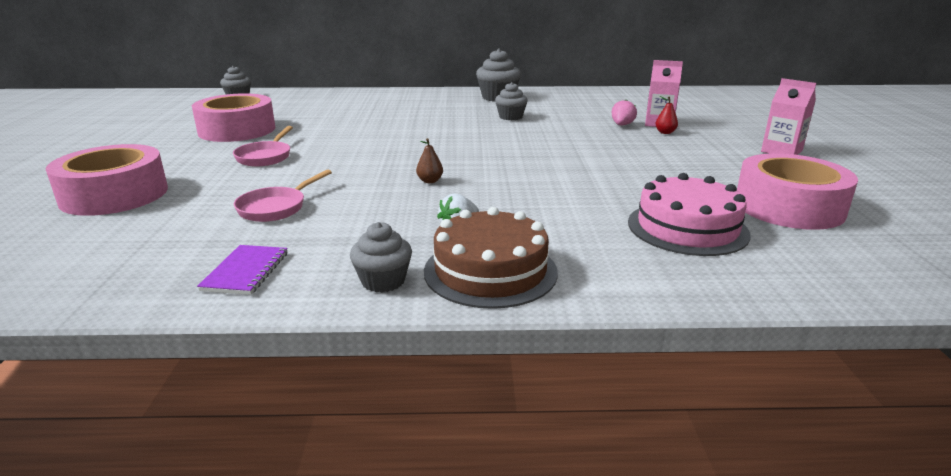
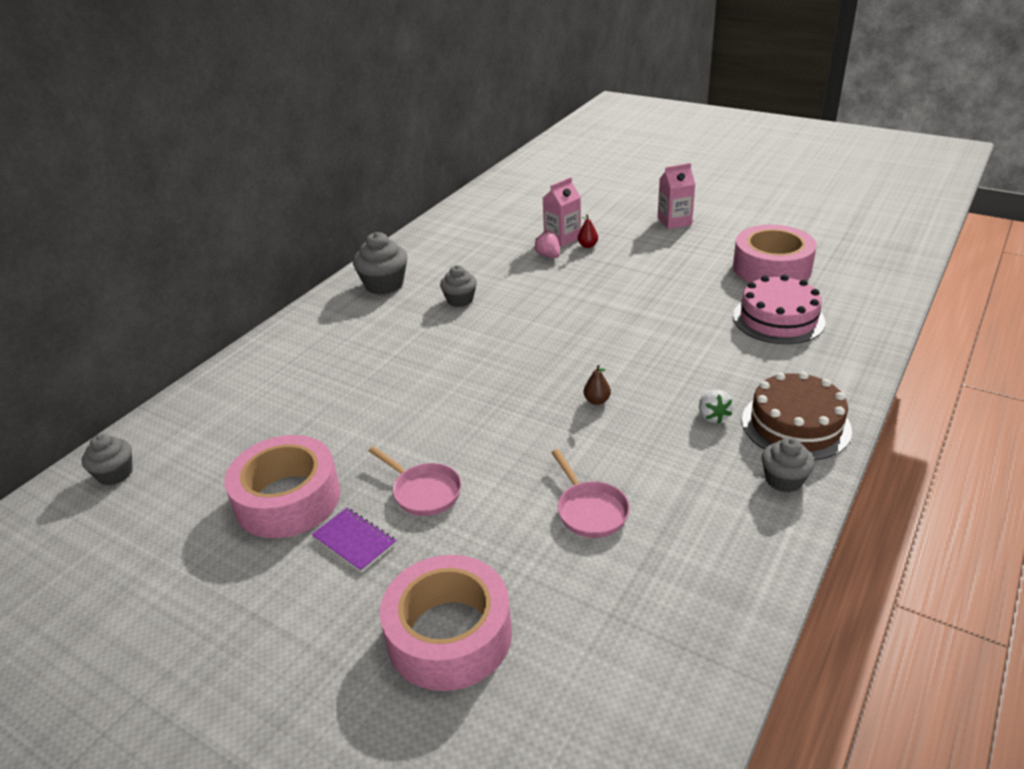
camera: 55 degrees left, 10 degrees up
(246, 271) = (724, 553): purple notebook -> purple notebook (354, 541)

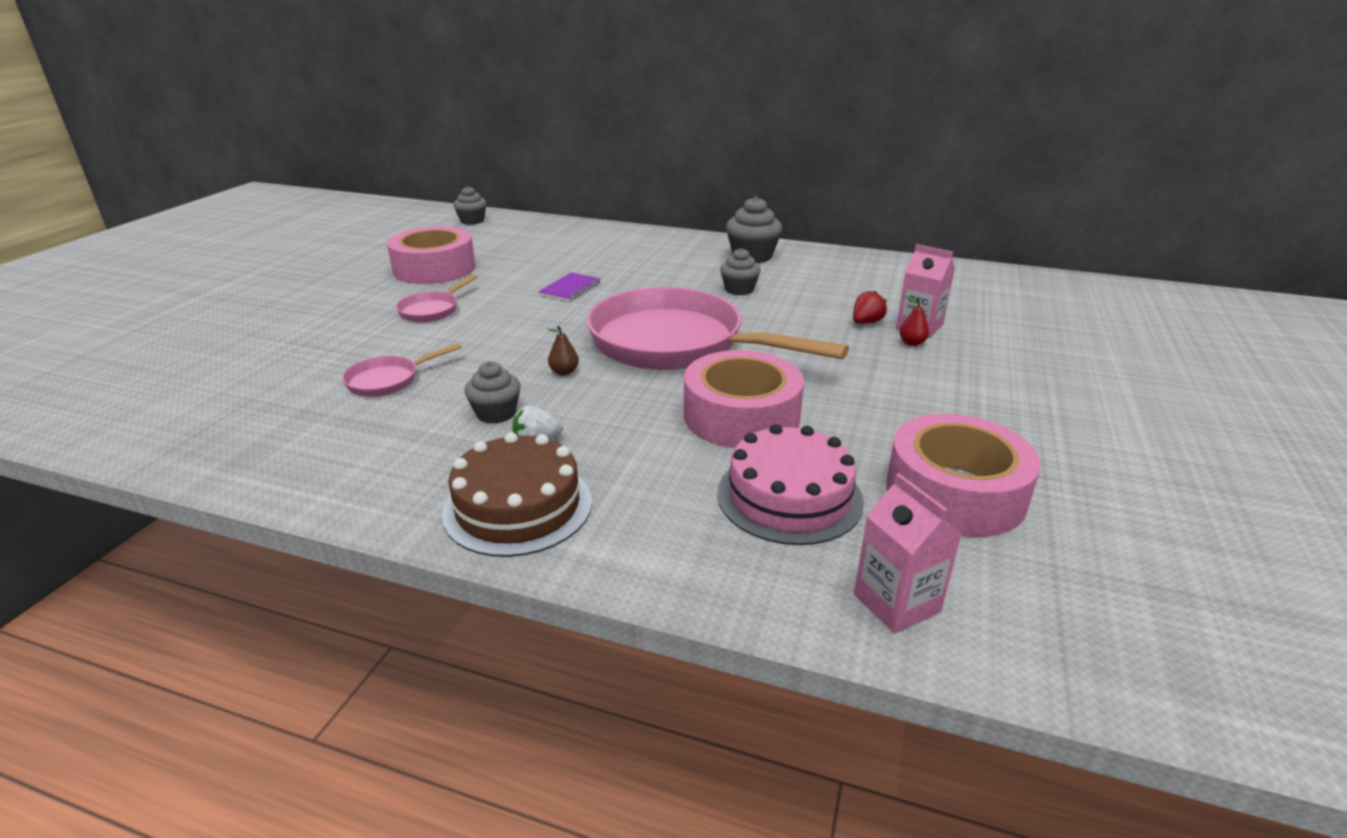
camera: 75 degrees right, 5 degrees down
(354, 541) = (381, 295): purple notebook -> purple notebook (570, 289)
(449, 635) = (267, 338): pink tape -> pink tape (741, 416)
(548, 256) = (866, 322): pink strawberry -> red strawberry
(560, 340) = (677, 344): none -> pink pan
(674, 221) = (1044, 400): pink carton -> pink carton (896, 602)
(784, 480) = (408, 494): grey cupcake -> grey cupcake (496, 413)

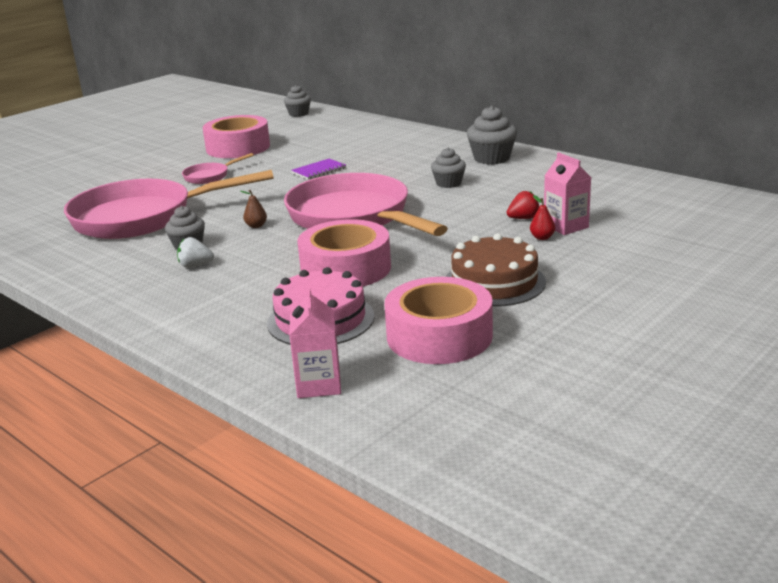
camera: 25 degrees right, 5 degrees down
(388, 380) = (142, 217): pink pan -> pink pan, size x2.39
(518, 506) = (150, 297): brown cake -> brown cake (494, 282)

